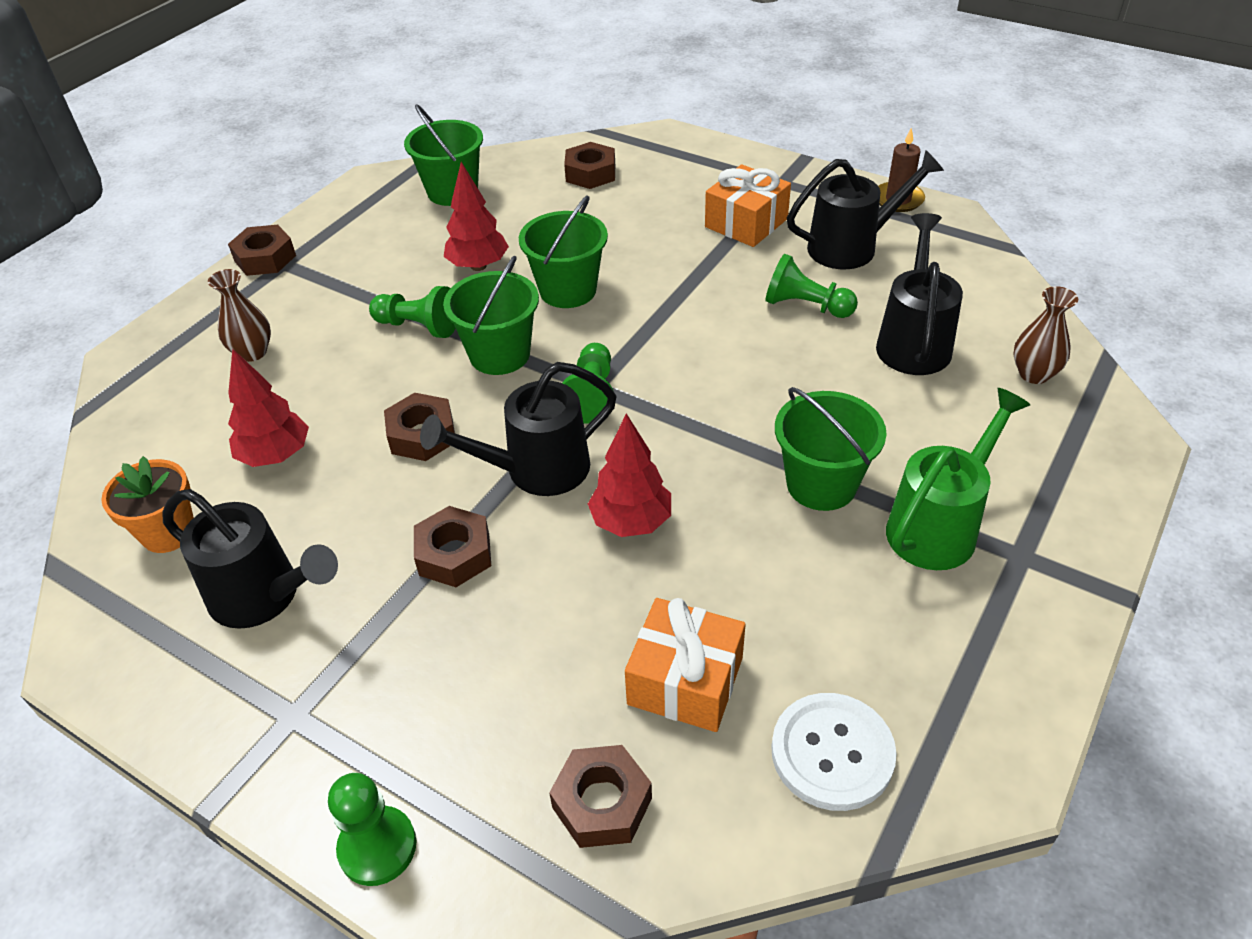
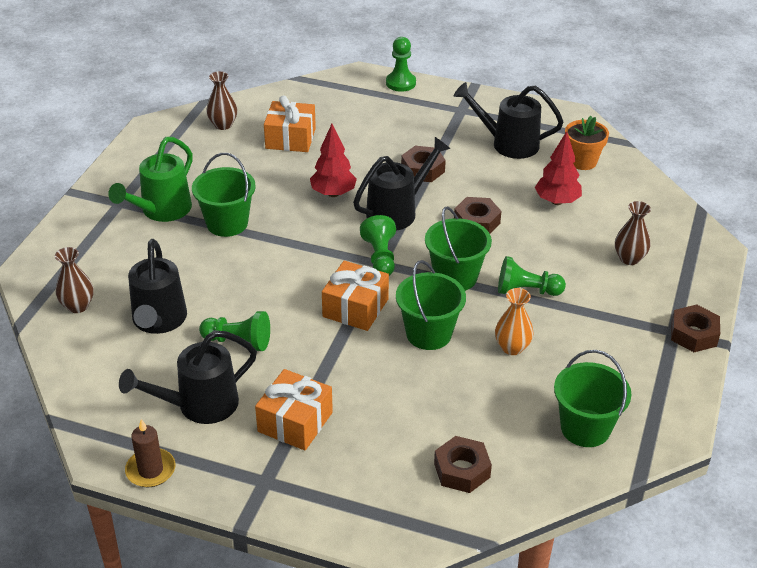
camera: 165 degrees right, 5 degrees down
(478, 266) = (512, 347): red tree -> orange vase
(602, 803) = (317, 102): brown nut -> none
(648, 329) = (355, 308): none -> orange gift
(832, 753) = (223, 125): white button -> brown vase

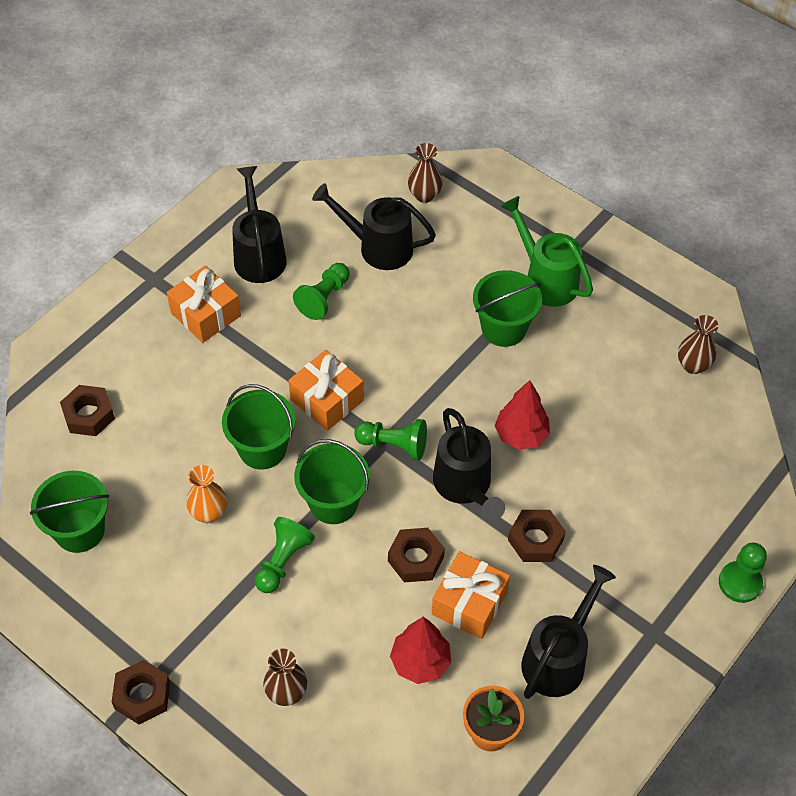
camera: 110 degrees right, 15 degrees up
(150, 470) = (205, 211): brown candle -> none
(290, 138) = (644, 424): orange gift -> orange gift (469, 603)

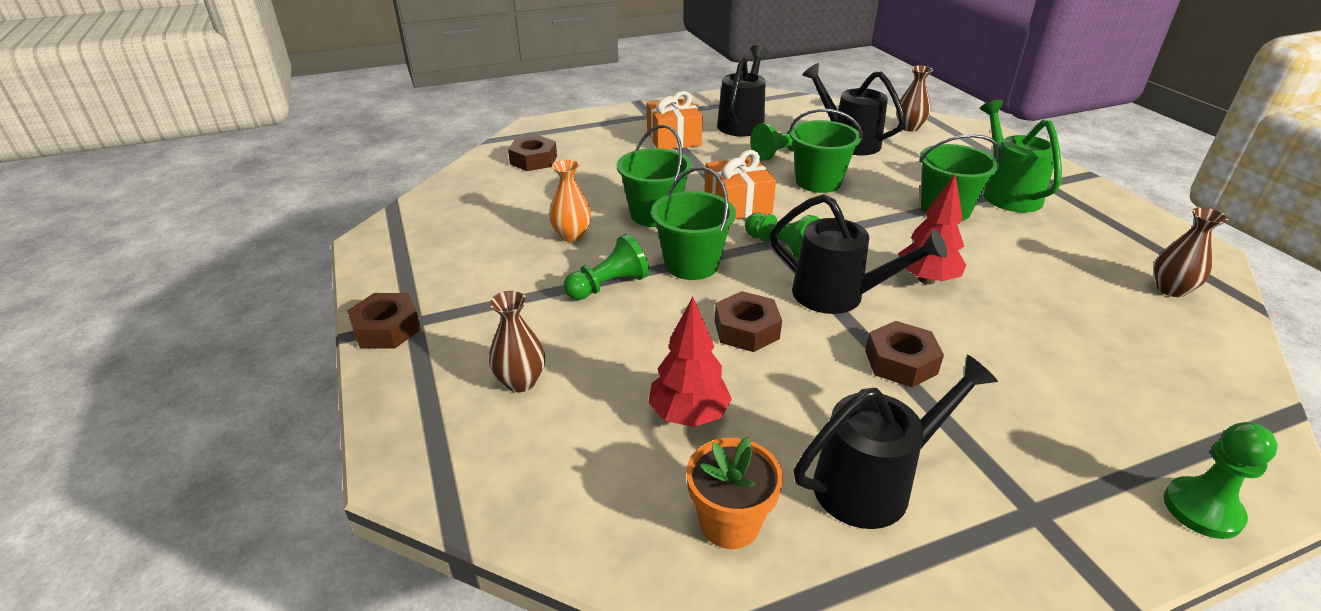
camera: 30 degrees right, 20 degrees down
(79, 530) = (457, 213): green bucket -> green bucket (818, 182)
(465, 487) = (839, 296): black watering can -> black watering can turned 75 degrees counterclockwise
(469, 603) = (784, 386): orange gift -> none

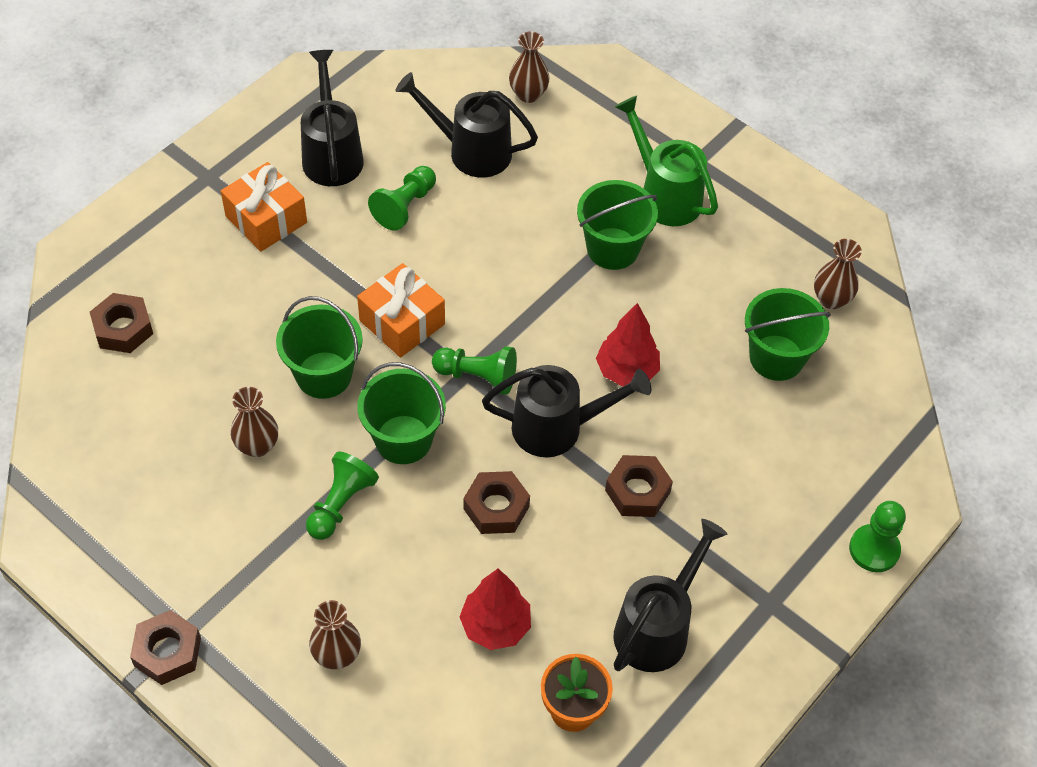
camera: 30 degrees left, 20 degrees up
(571, 236) = (257, 446): orange vase -> brown vase
(818, 182) = (469, 247): green bucket -> green bucket (776, 358)

